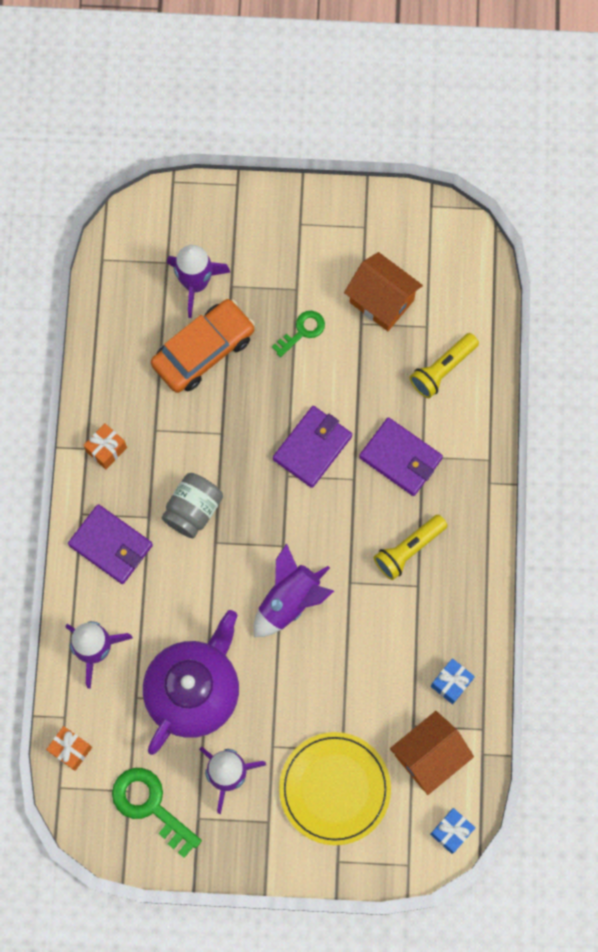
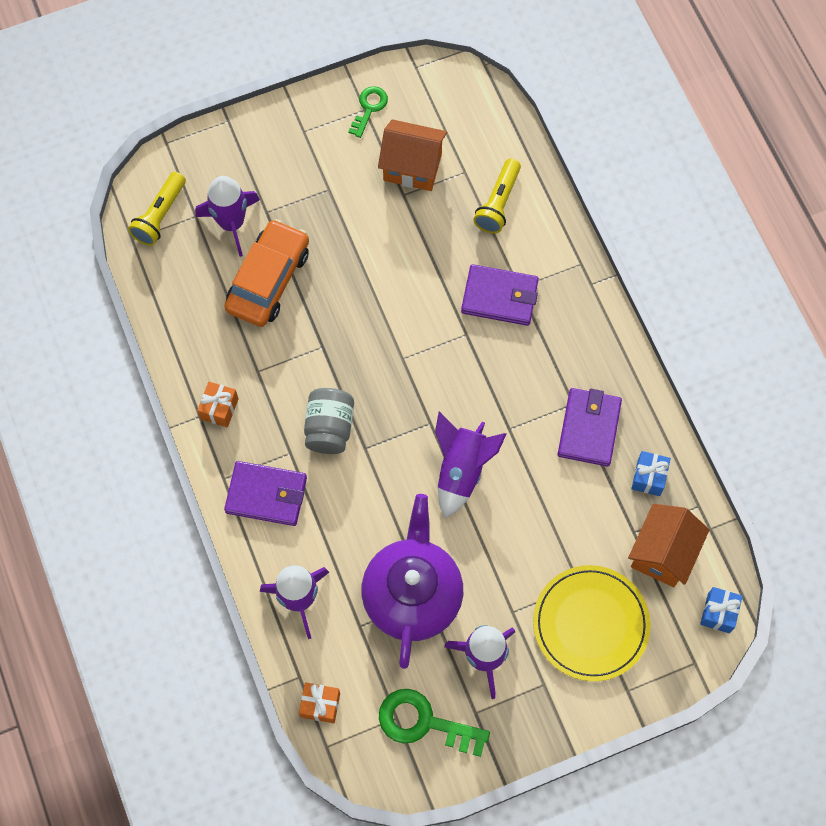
camera: 25 degrees left, 5 degrees down
(302, 331) = (352, 224): green key -> green key (369, 108)
(312, 448) = (413, 323): purple wallet -> purple wallet (589, 428)
(408, 549) = (548, 375): yellow flashlight -> yellow flashlight (160, 215)

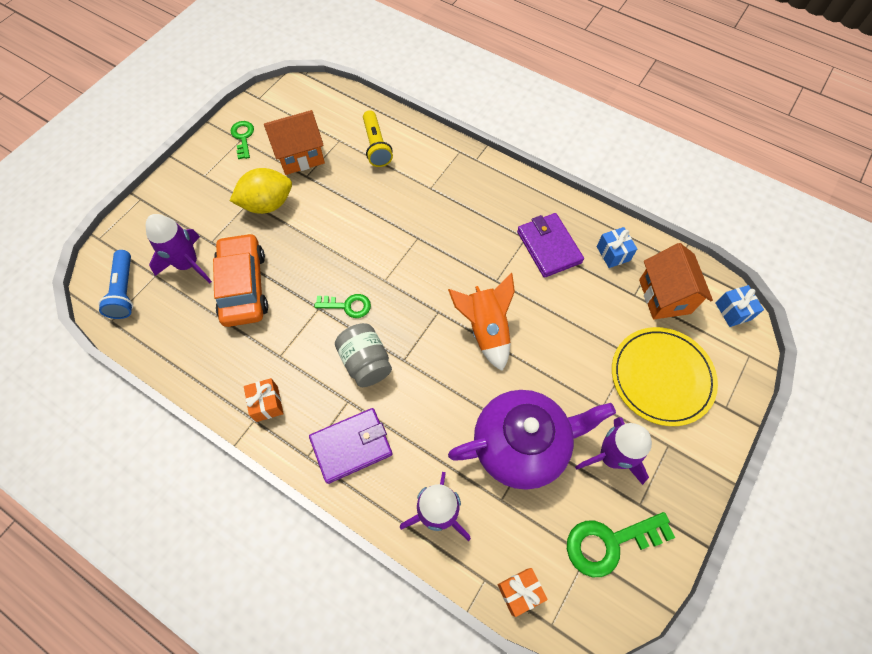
camera: 35 degrees left, 5 degrees down
(160, 215) = (124, 291): yellow flashlight -> blue flashlight
(345, 204) = (267, 204): none -> yellow lemon
(350, 362) = (347, 306): none -> green key
(412, 594) = (521, 445): purple teapot -> purple teapot turned 105 degrees clockwise
(461, 470) = (485, 329): purple rocket -> orange rocket
(499, 297) = (422, 201): purple wallet -> none

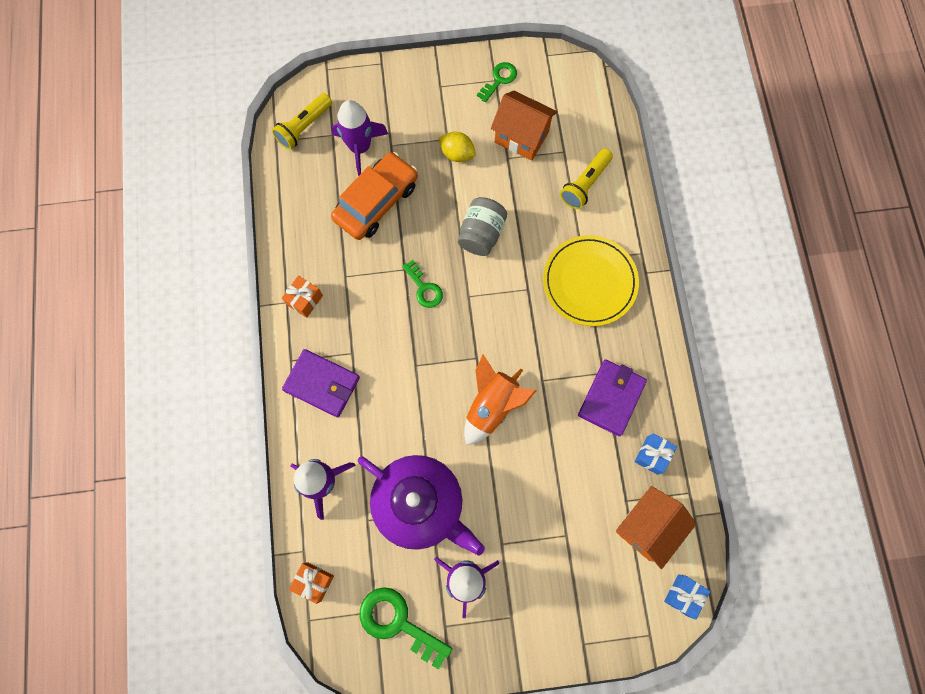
camera: 50 degrees right, 10 degrees up
(124, 291) = (304, 127): blue flashlight -> yellow flashlight
(267, 204) = (457, 154): yellow lemon -> yellow lemon, size x0.66
(366, 362) = (391, 340): grey jar -> grey jar (481, 234)
(661, 377) = (567, 574): yellow plate -> yellow plate (589, 282)

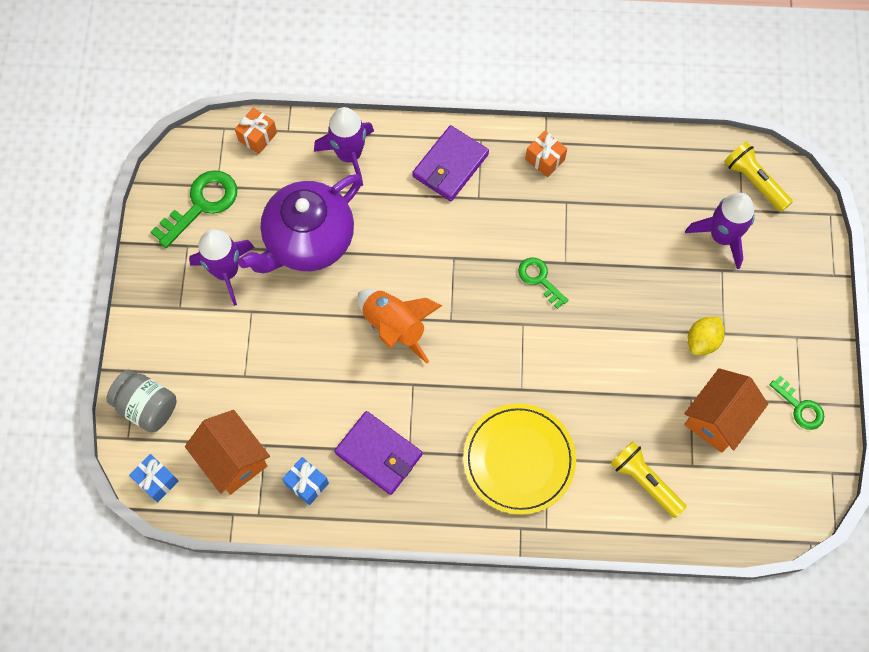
camera: 100 degrees right, 5 degrees down
(376, 202) = (651, 245): orange car -> none
(424, 288) = (539, 279): green key -> green key turned 75 degrees clockwise
(481, 234) = (596, 350): grey jar -> grey jar (147, 406)

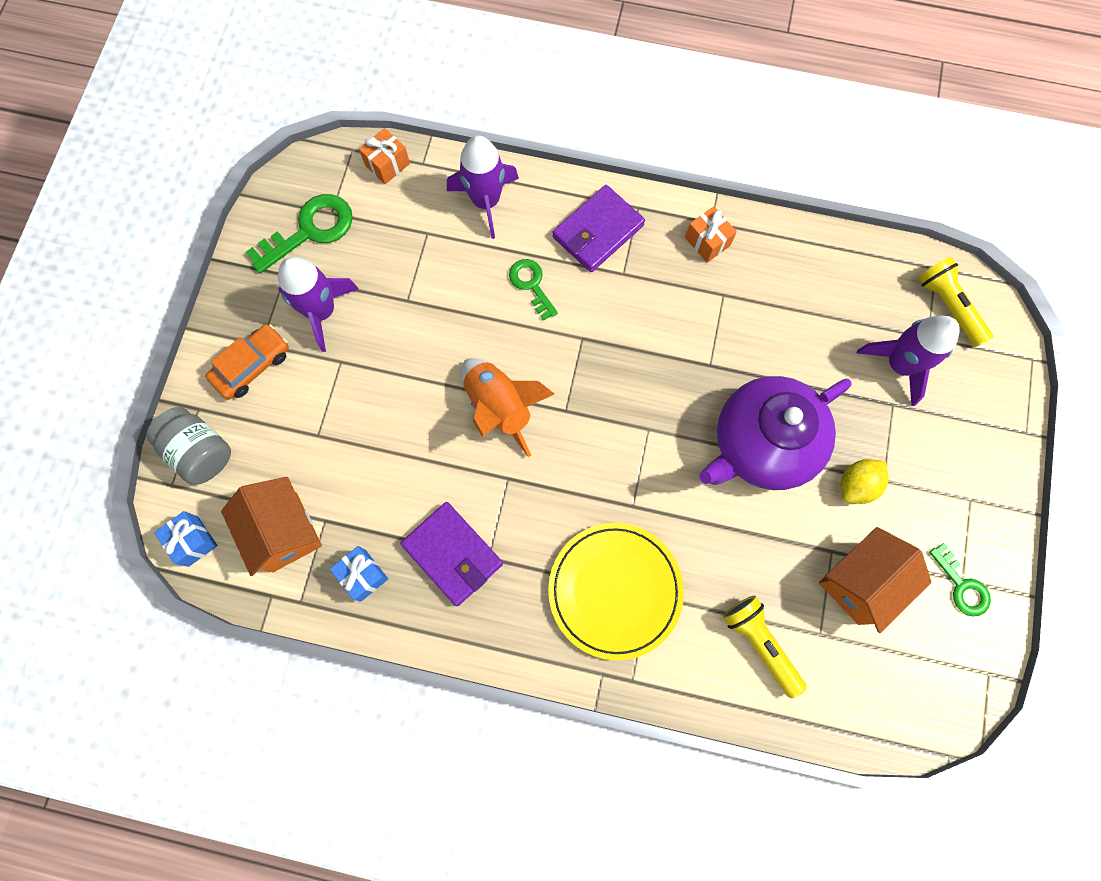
camera: 10 degrees right, 5 degrees up
(176, 327) = (252, 365): none -> orange car
(308, 240) = (420, 291): purple teapot -> purple teapot (762, 444)
(539, 279) = (677, 379): green key -> green key (531, 285)

